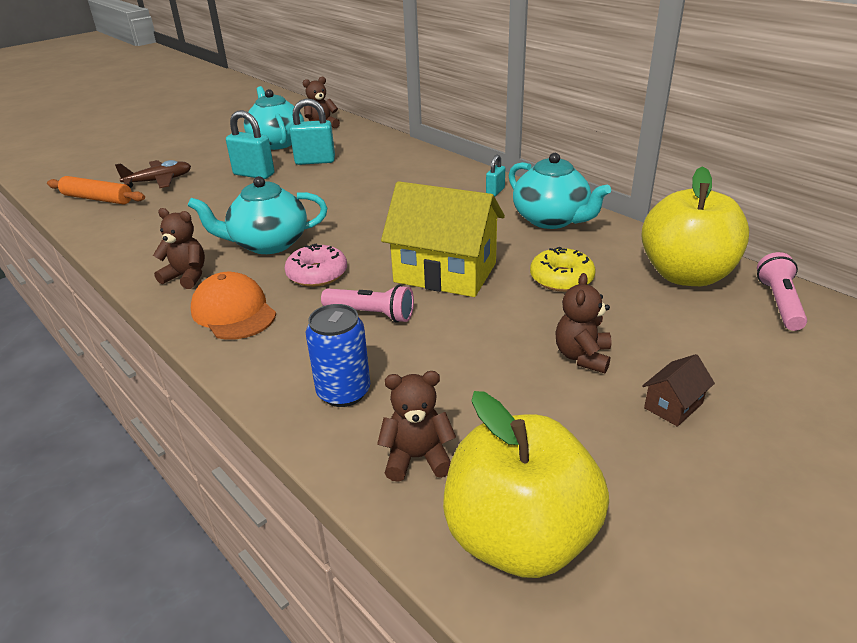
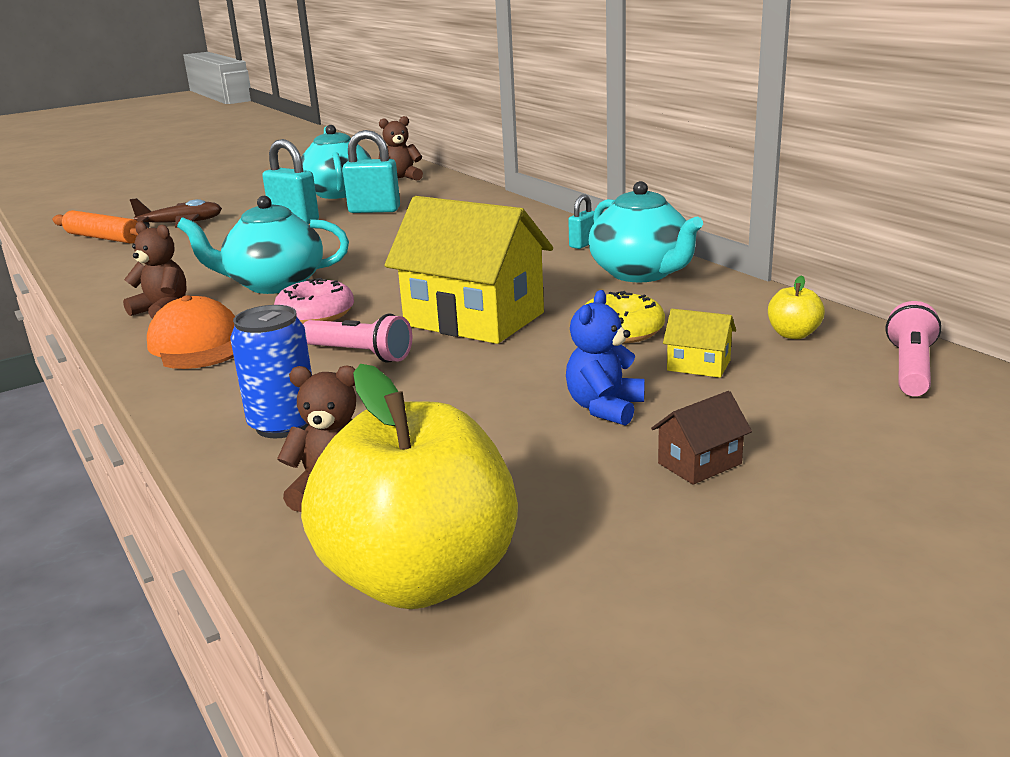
camera: 10 degrees right, 10 degrees down
(582, 356) = (604, 408): brown teddy bear -> blue teddy bear
(632, 309) = (698, 365): none -> yellow house
(686, 275) = (793, 334): yellow apple -> yellow apple, size x0.40

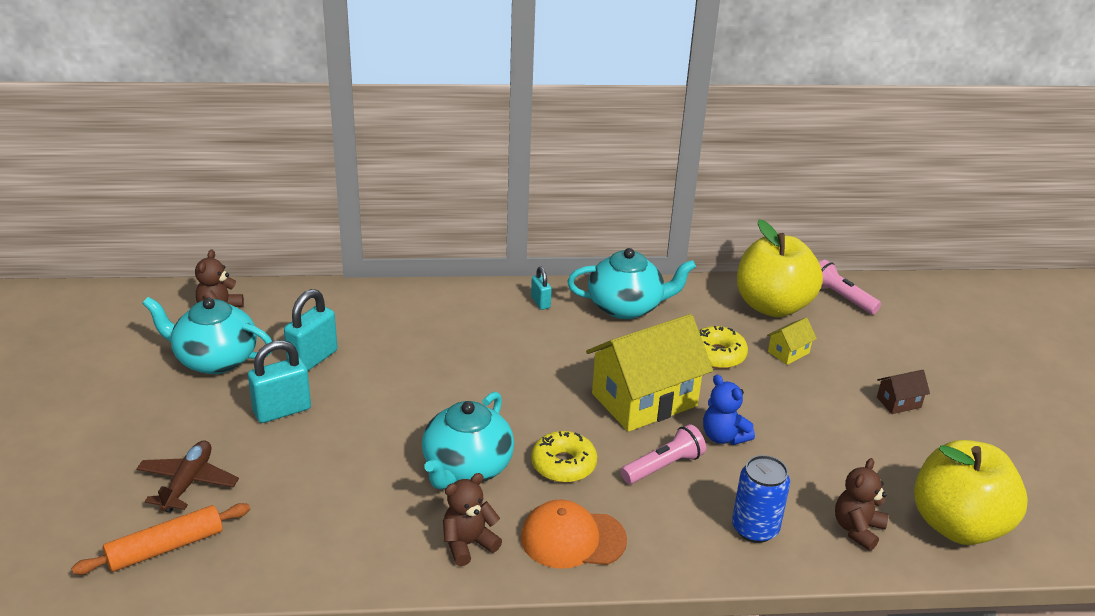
camera: 65 degrees left, 10 degrees up
(316, 314) = (563, 465): pink donut -> yellow donut
(604, 408) = (819, 404): blue teddy bear -> blue teddy bear (723, 436)
(699, 463) = (898, 402): brown house -> brown house turned 75 degrees clockwise
(793, 334) = (772, 306): yellow apple -> yellow apple, size x2.48

